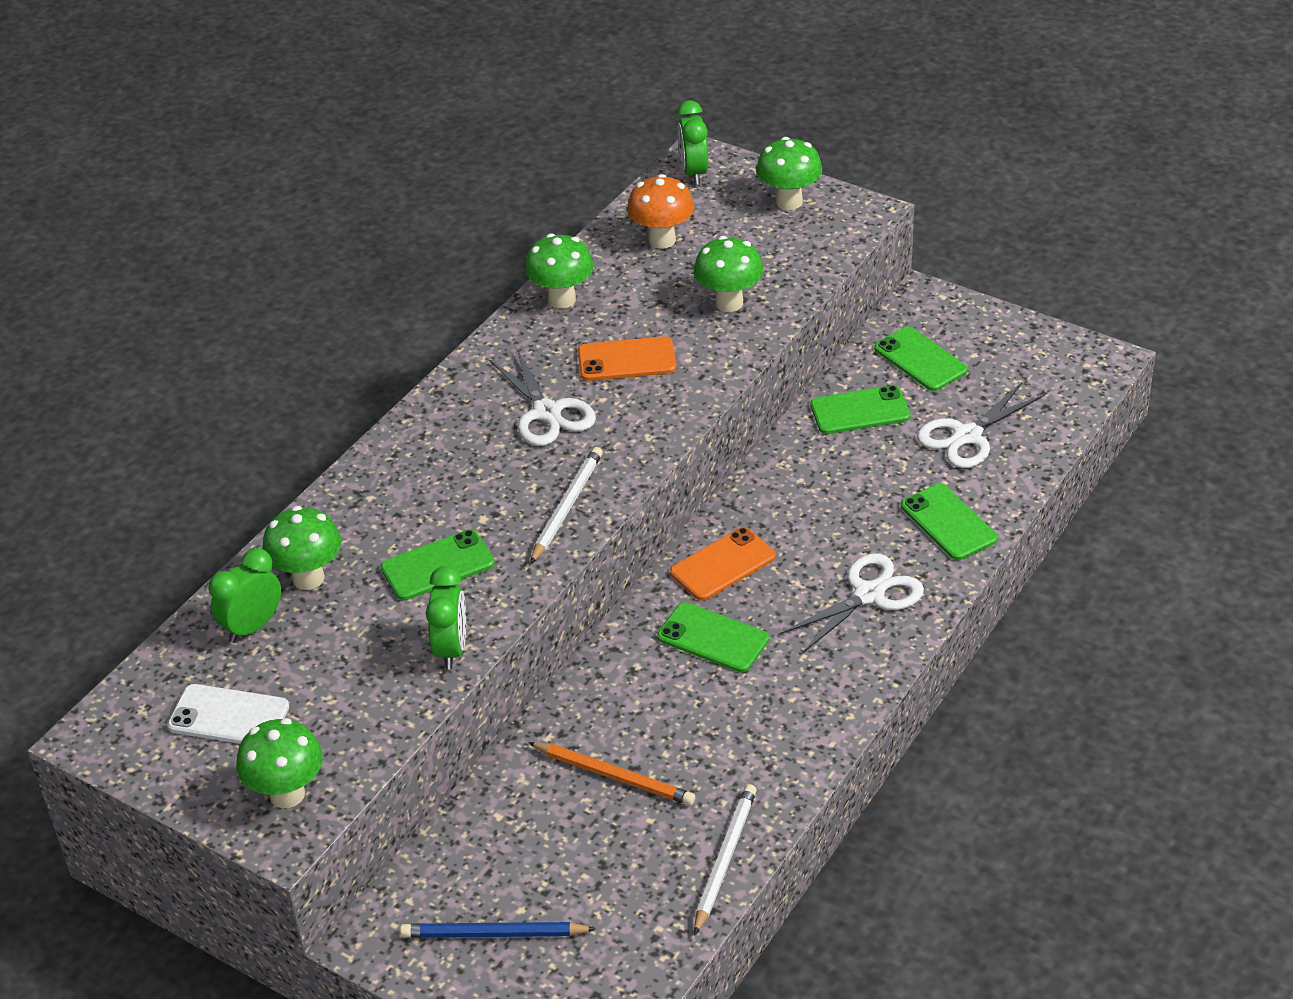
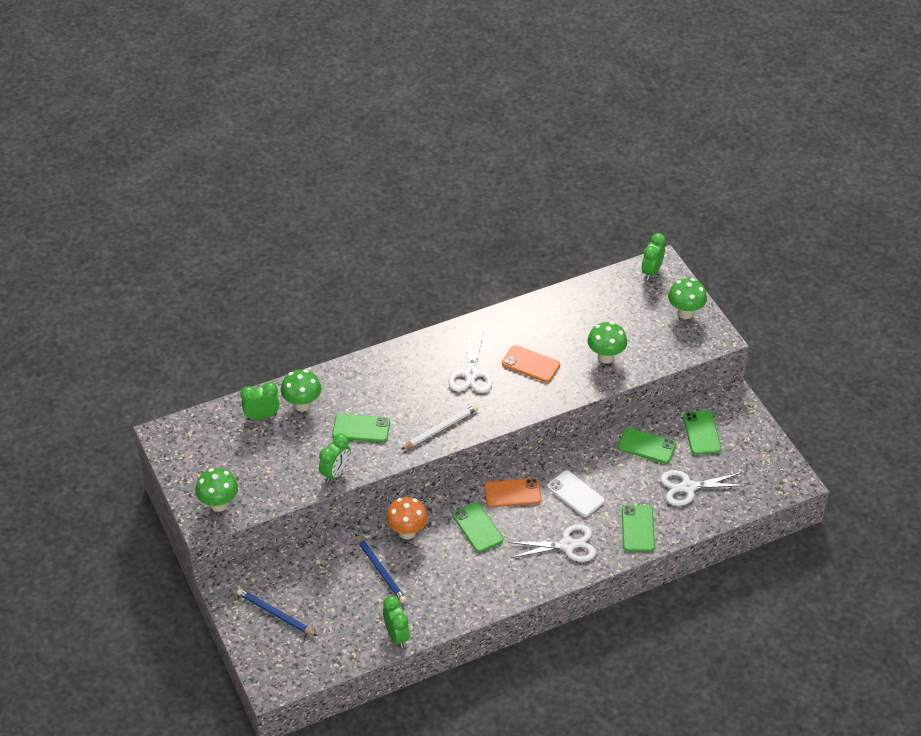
camera: 30 degrees right, 5 degrees up
(229, 716) = (222, 455): white phone -> white phone (575, 494)
(561, 299) = (527, 314): green mushroom -> none
(614, 776) = (381, 570): orange pencil -> blue pencil
(662, 240) = (603, 304): orange mushroom -> orange mushroom (407, 532)
(724, 859) = (396, 636): white pencil -> green clock

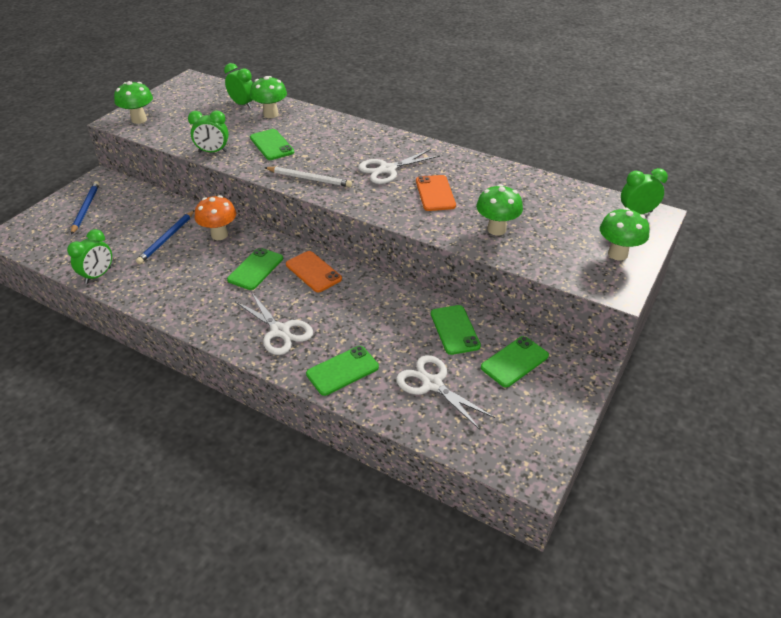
camera: 55 degrees right, 5 degrees down
(575, 494) = (348, 309): white phone -> none

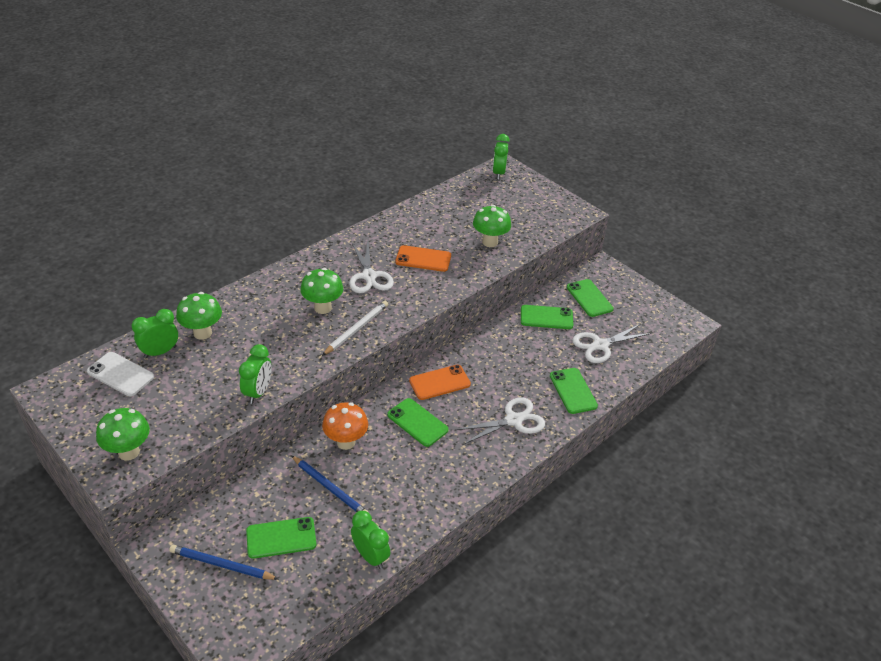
camera: 75 degrees left, 0 degrees up
(214, 97) = (120, 374): none -> white phone
(271, 145) = (273, 344): green phone -> green phone (281, 538)
(617, 254) = (542, 198): green mushroom -> green mushroom (323, 308)

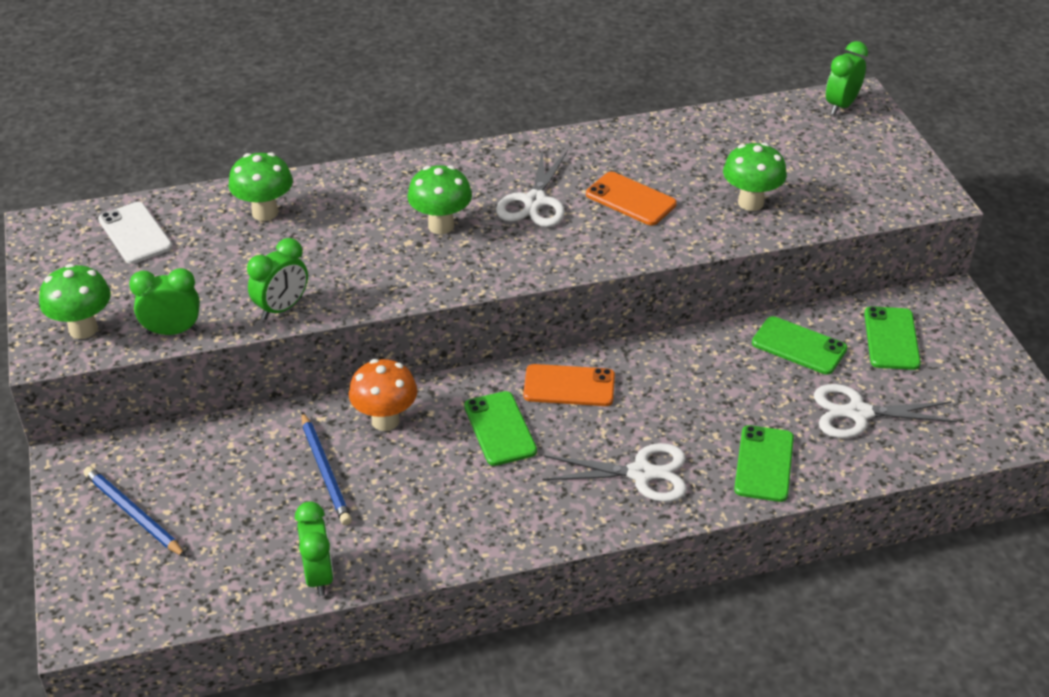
camera: 30 degrees right, 0 degrees up
(160, 352) = (198, 221): green clock -> green clock (172, 331)
(281, 538) = (224, 509): green phone -> none
(356, 329) = (466, 267): white pencil -> none

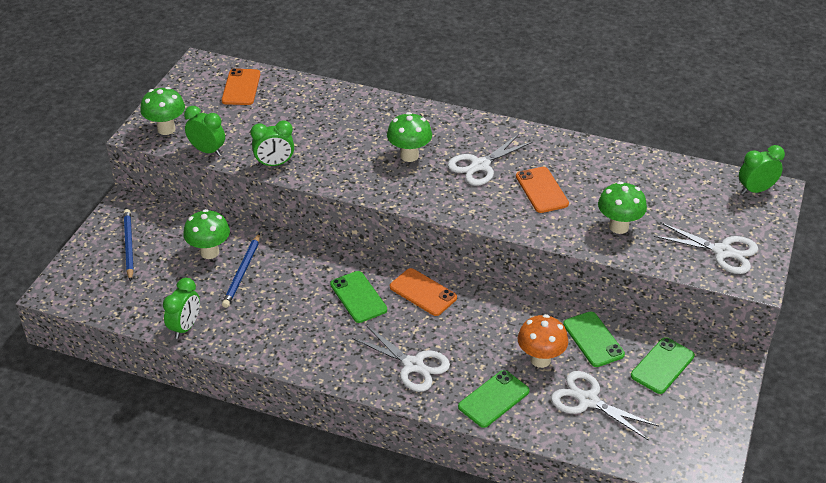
camera: 35 degrees right, 0 degrees up
(135, 233) = (241, 87): white phone -> orange phone
(265, 212) = (319, 105): green mushroom -> green mushroom (209, 252)
(385, 421) = (300, 260): orange mushroom -> orange mushroom (540, 359)
(500, 429) = (358, 297): green phone -> green phone turned 45 degrees counterclockwise
(876, 182) = (723, 252): none -> white scissors

